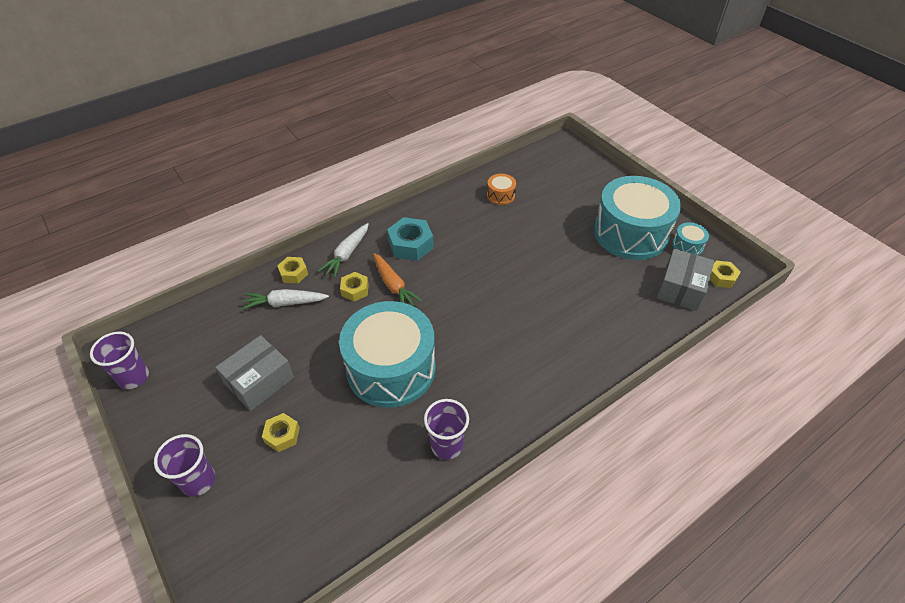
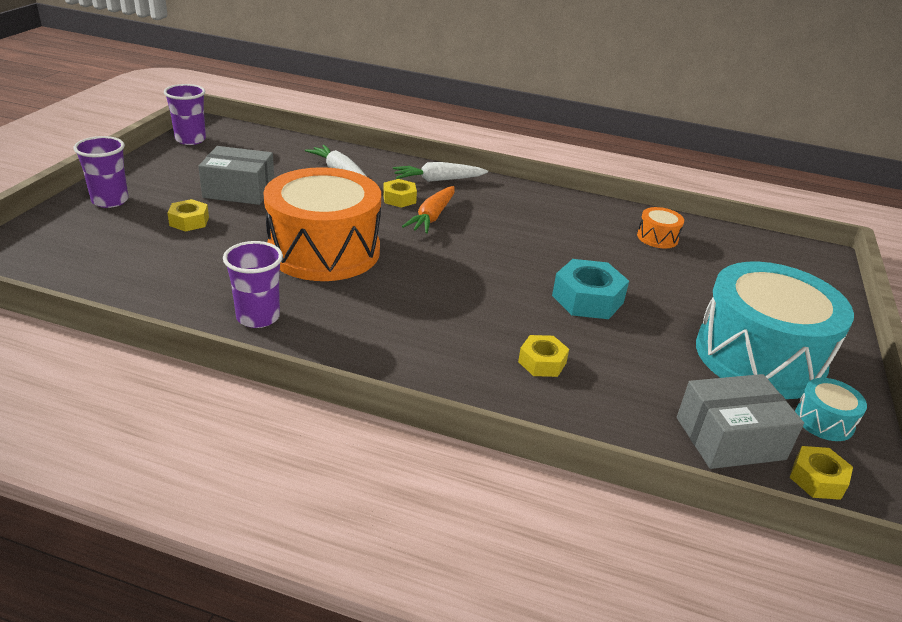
camera: 50 degrees right, 15 degrees down
(294, 273) = (380, 163): yellow nut -> yellow nut (542, 362)
(391, 368) = (324, 250): turquoise drum -> orange drum
(410, 245) = (499, 208): turquoise nut -> turquoise nut (587, 299)

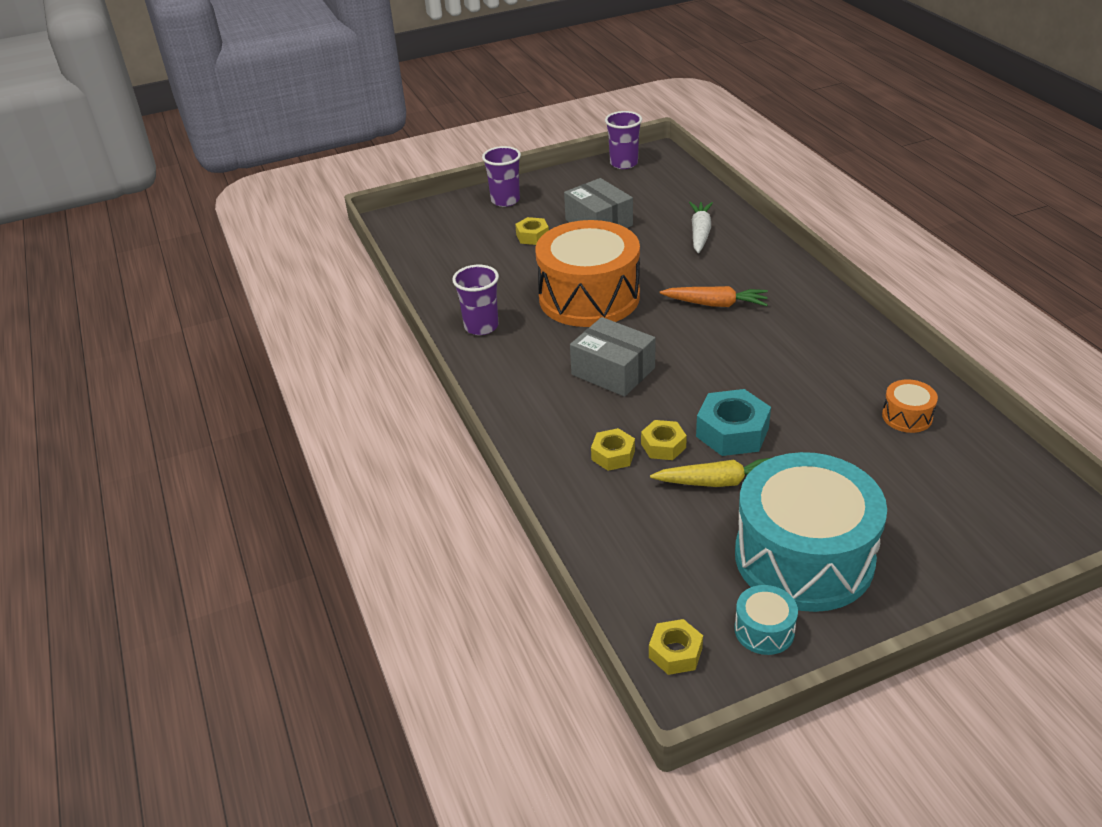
camera: 55 degrees right, 5 degrees up
(399, 199) = (712, 277): yellow nut -> yellow nut (663, 446)
(432, 217) = (715, 304): orange carrot -> orange carrot turned 150 degrees counterclockwise
(438, 180) = (776, 272): white carrot -> none
(636, 338) = (718, 482): none -> yellow carrot
(730, 438) = (660, 586): grey box -> grey box (613, 371)

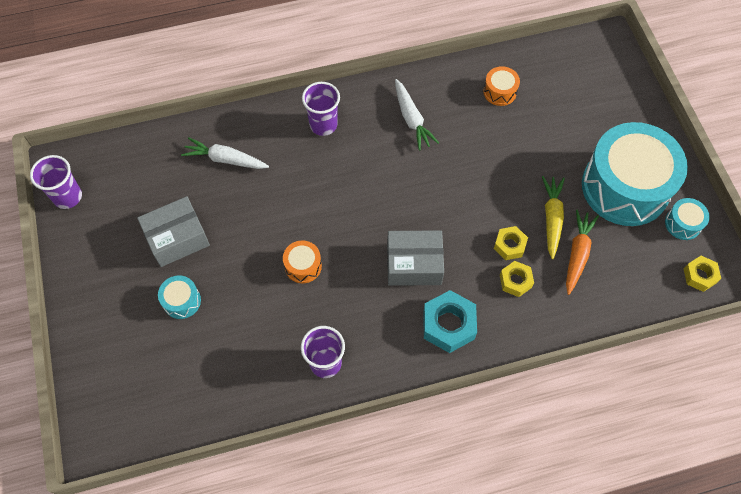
camera: 85 degrees left, 25 degrees up
(505, 200) = (99, 319): purple cup -> purple cup (323, 125)
(532, 236) = (182, 301): yellow nut -> turquoise drum
(589, 297) = (303, 266): orange drum -> orange drum, size x0.41
(613, 371) = (414, 264): grey box -> grey box turned 45 degrees clockwise
(715, 304) = (339, 173): orange carrot -> orange carrot (577, 254)
(732, 432) = (500, 198): turquoise nut -> turquoise nut (448, 325)
(818, 346) = (411, 119): none -> white carrot

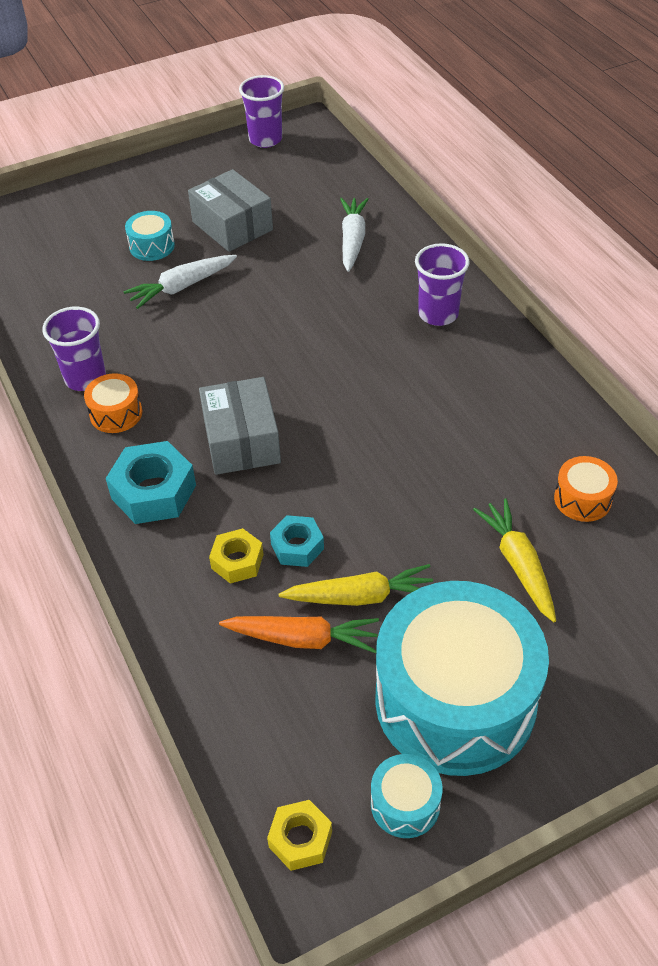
camera: 80 degrees right, 15 degrees down
(303, 266) = (217, 334): orange drum -> orange drum (116, 413)
(411, 119) = (485, 401): white carrot -> white carrot (182, 287)
(509, 245) = (297, 546): yellow nut -> turquoise nut
(541, 135) = (518, 565): none -> yellow carrot

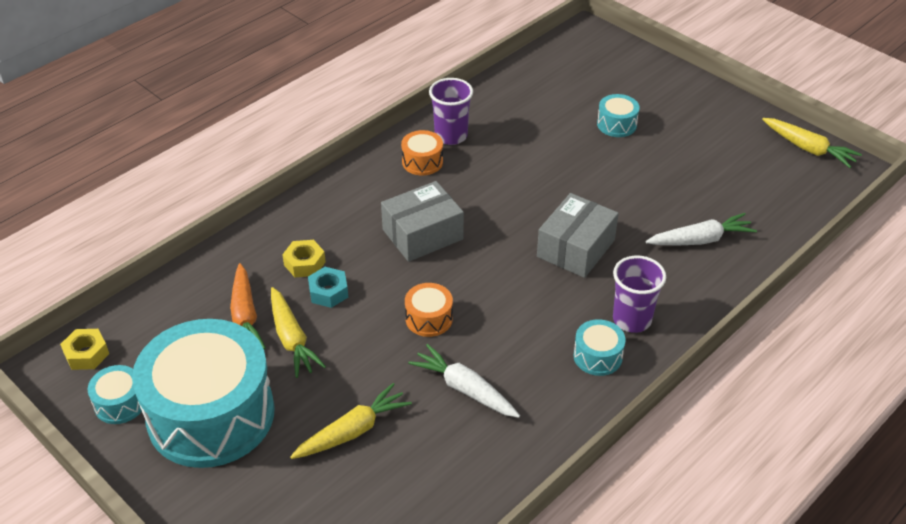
camera: 70 degrees right, 5 degrees down
(153, 492) = (354, 203): turquoise nut -> none
(182, 287) = (577, 155): white carrot -> white carrot (465, 389)
(232, 226) = (671, 161): grey box -> grey box (576, 248)
(265, 139) = (808, 148): purple cup -> yellow carrot
(477, 350) = (597, 356): none -> turquoise drum
(582, 499) = (442, 465): orange drum -> orange drum (429, 318)

